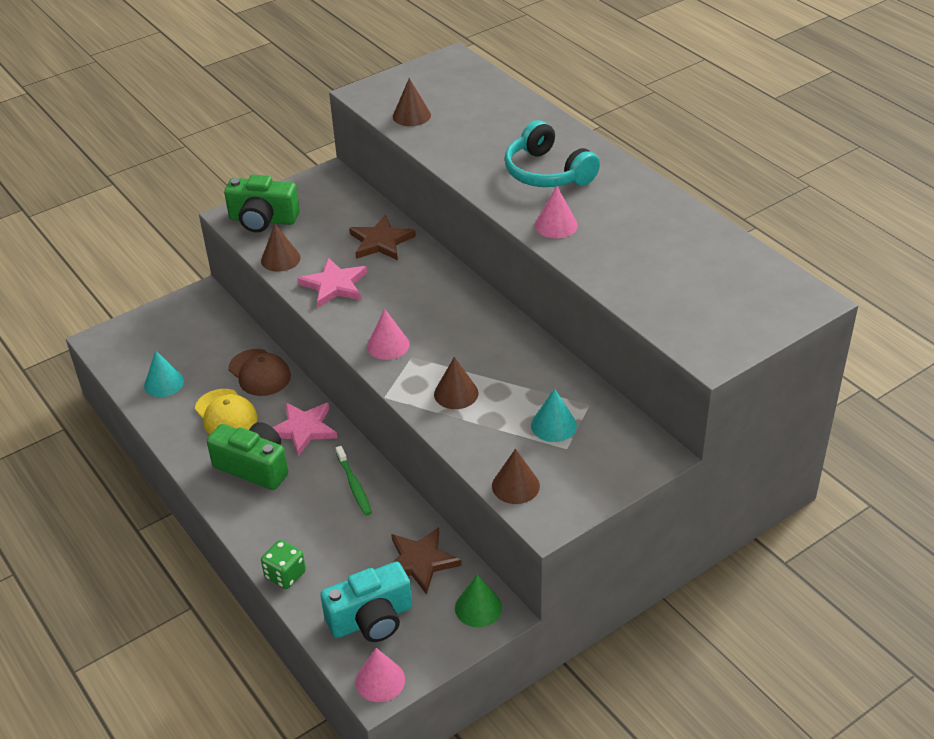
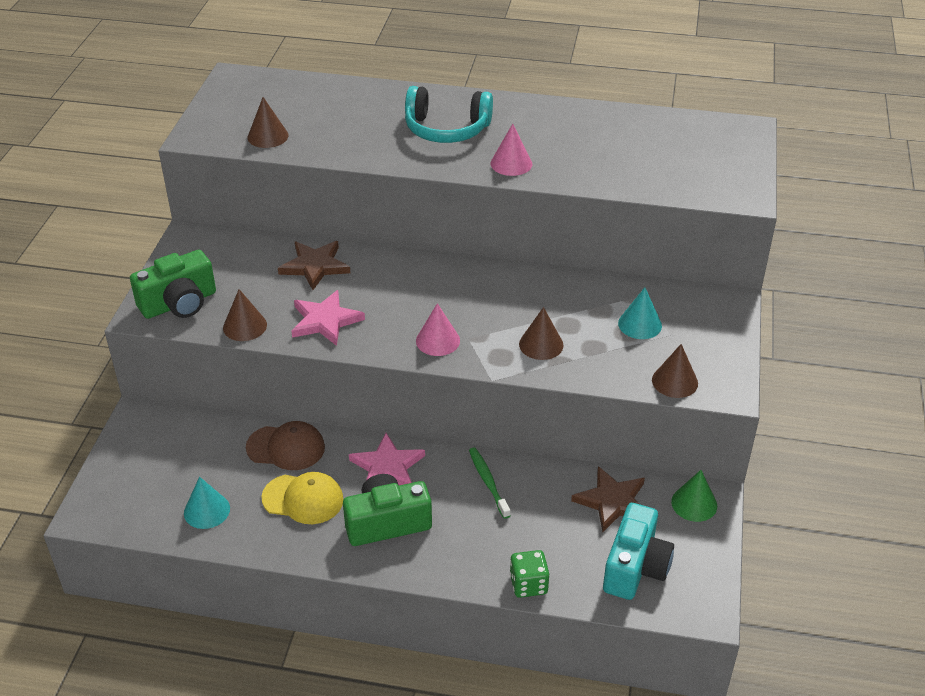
camera: 45 degrees left, 0 degrees up
(354, 485) = (488, 482): green toothbrush -> green toothbrush turned 135 degrees counterclockwise
(380, 680) = (700, 604): pink cone -> none

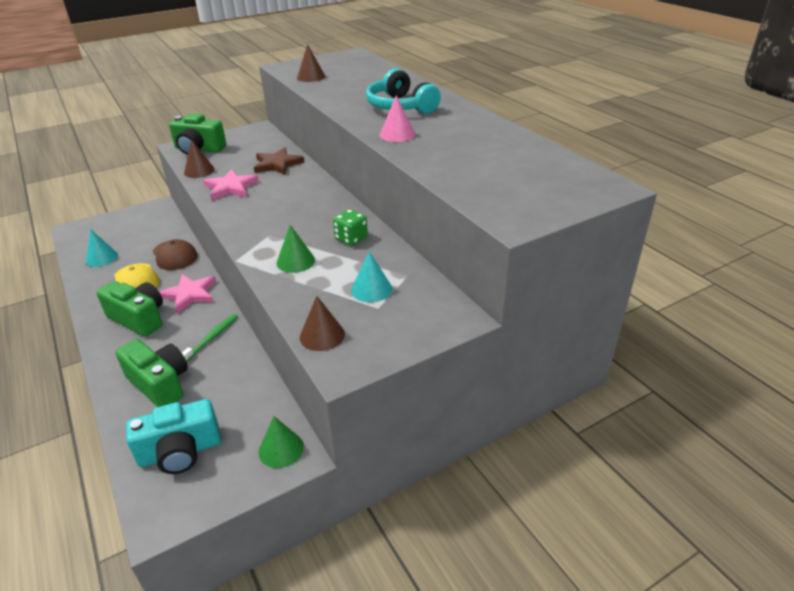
camera: 50 degrees right, 5 degrees down
(438, 340) = (254, 226): pink cone -> none
(523, 546) = (160, 384): none -> green camera
(528, 584) = (123, 405): green dice -> green dice (351, 238)
(541, 344) = (295, 261): brown cone -> green cone
(612, 501) = (243, 403): brown star -> none

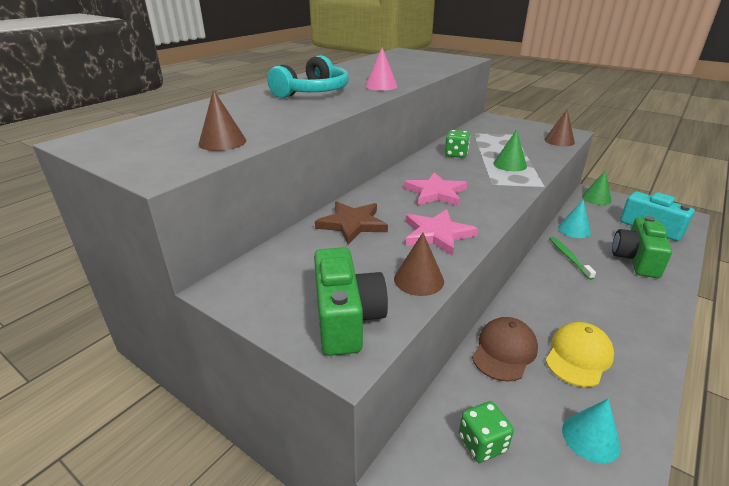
camera: 115 degrees left, 5 degrees down
(139, 318) = (611, 313): green camera -> none
(143, 227) = (482, 443): none -> green dice
(190, 294) = (544, 298): pink star -> pink star (435, 193)
(212, 338) = (568, 257): green toothbrush -> green toothbrush turned 75 degrees clockwise
(371, 289) = (501, 138): turquoise cone -> turquoise cone (574, 230)

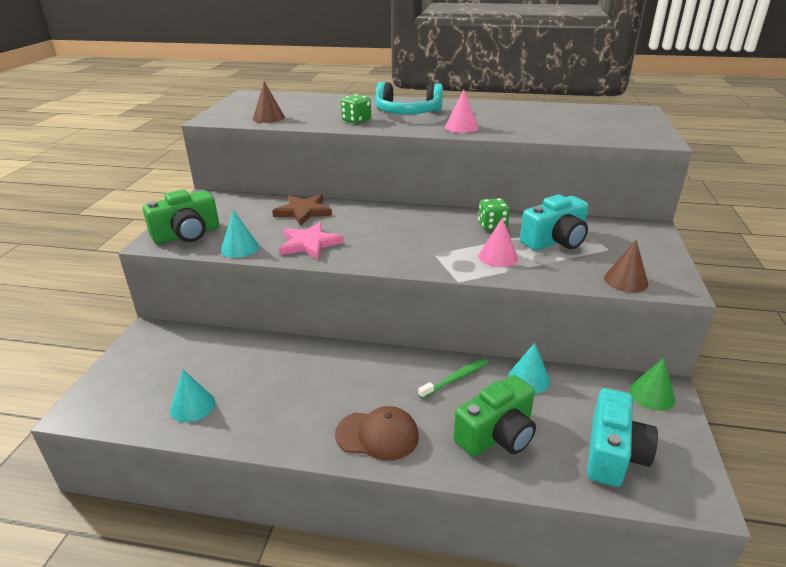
camera: 65 degrees right, 0 degrees up
(419, 280) = (240, 248): brown cone -> turquoise cone
(435, 193) = (386, 231): pink star -> none
(482, 443) = (175, 356): green dice -> green dice (356, 120)
(494, 143) = (555, 241): none -> turquoise camera
(504, 351) = (273, 353): brown cap -> brown cap (377, 435)
(510, 164) = (498, 257): green cone -> pink cone
(578, 356) = (284, 395): yellow cap -> none
(636, 259) = (497, 435): green camera -> green camera turned 150 degrees clockwise

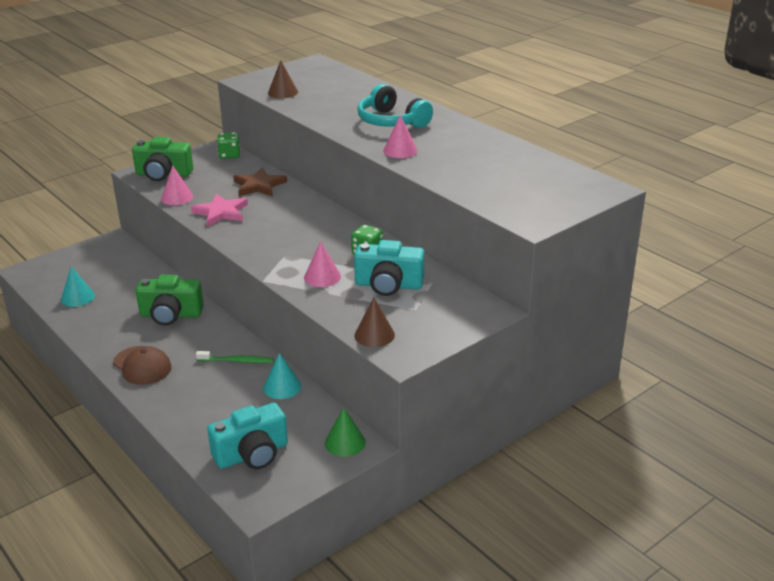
camera: 40 degrees right, 0 degrees up
(240, 248) = (177, 197): turquoise cone -> pink cone
(356, 120) = (337, 116): green dice -> green dice (229, 155)
(497, 435) = (204, 404): green camera -> green camera (171, 315)

